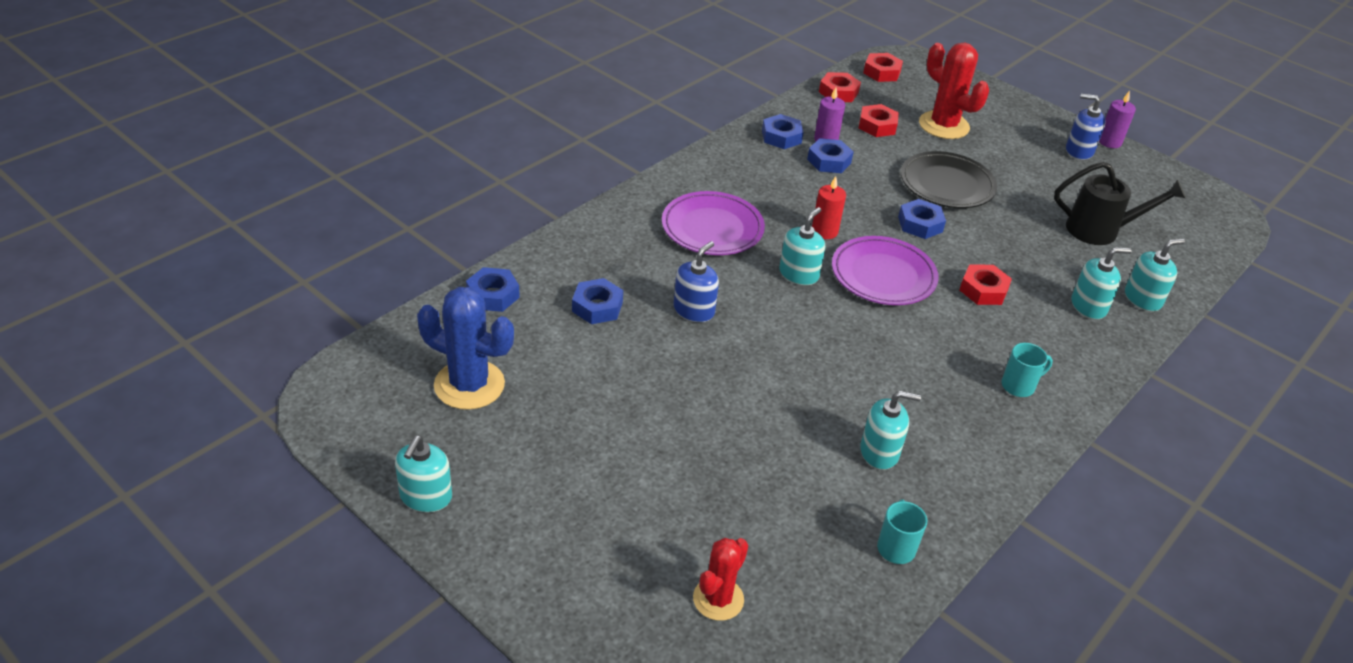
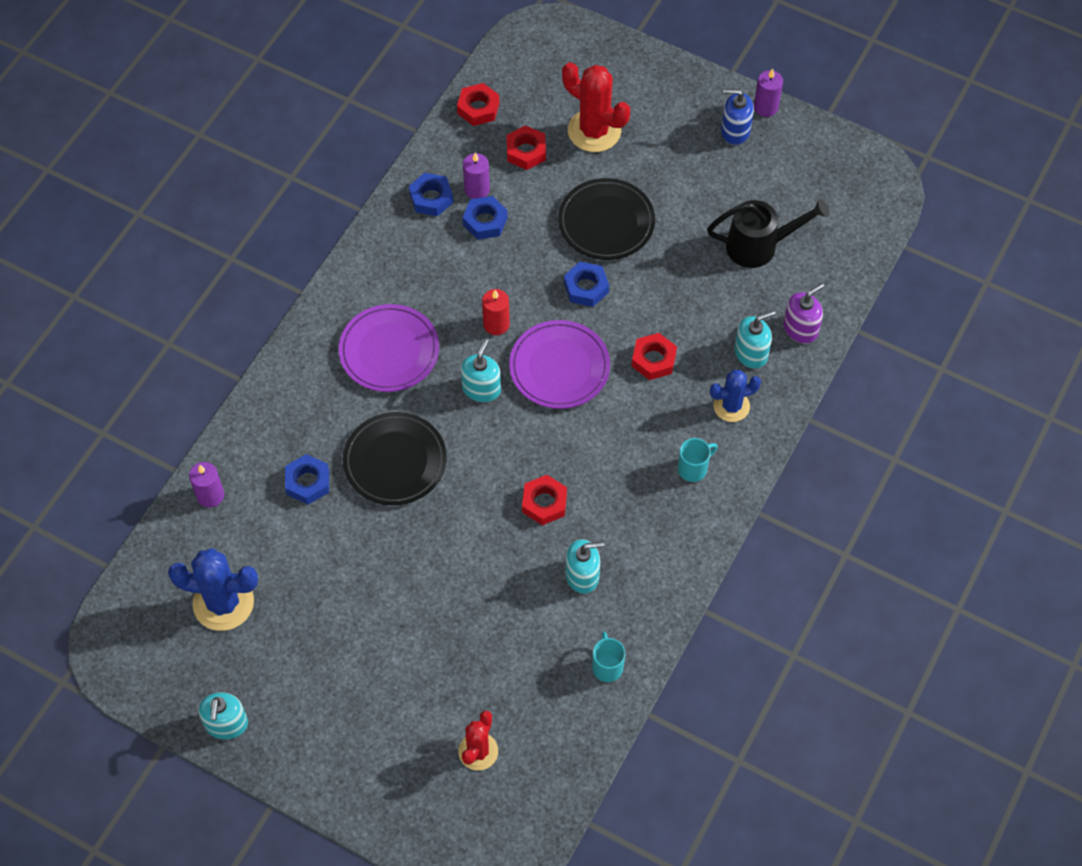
camera: 10 degrees left, 20 degrees up
(493, 295) = (210, 495): blue nut -> purple candle
(694, 310) = (395, 461): blue soap dispenser -> black plate
(882, 72) = (519, 60): red nut -> red nut (544, 503)
(1065, 343) = (731, 406): none -> blue cactus
(1142, 299) = (800, 329): turquoise soap dispenser -> purple soap dispenser

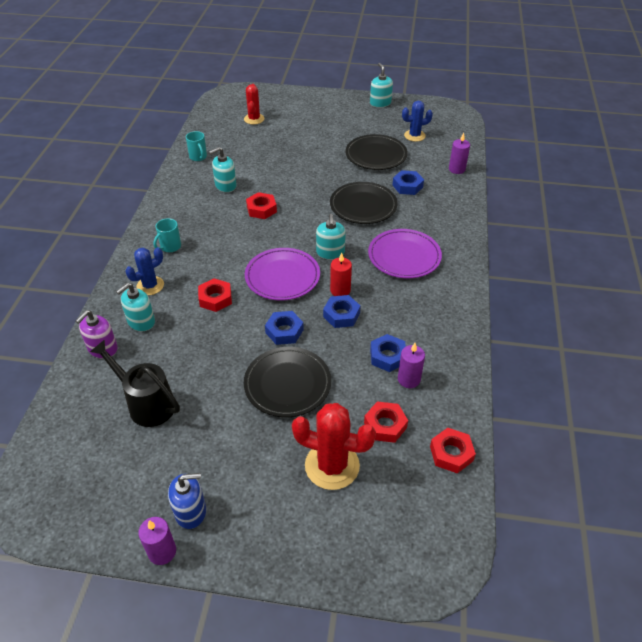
camera: 160 degrees right, 15 degrees down
(223, 603) = (414, 136): blue cactus -> blue cactus, size x0.63
(316, 571) = (376, 155): none -> black plate
(431, 198) = (441, 361): blue nut -> blue nut (341, 315)
(760, 246) = (146, 403): black watering can -> black watering can turned 60 degrees clockwise

